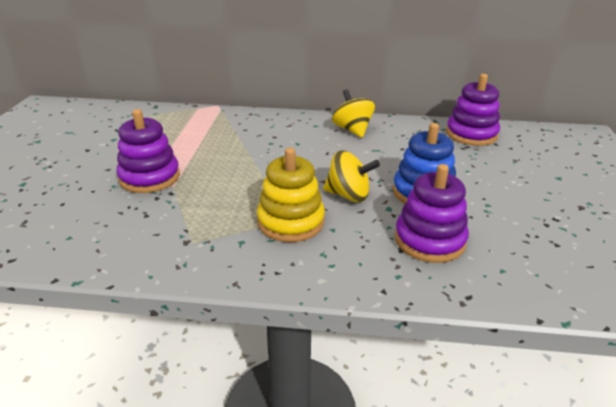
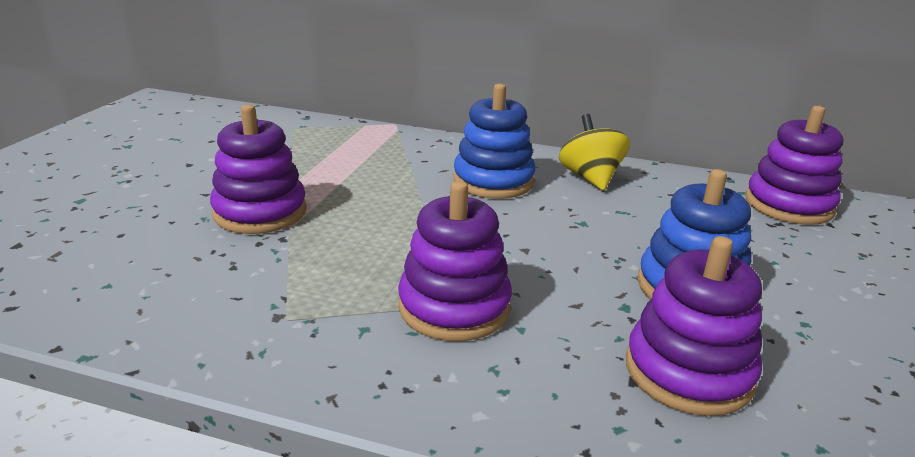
camera: 10 degrees right, 5 degrees down
(291, 222) = (454, 307): yellow stacking toy -> purple stacking toy
(293, 139) = (493, 181): none -> blue stacking toy
(348, 195) = (561, 277): yellow spinning top -> none

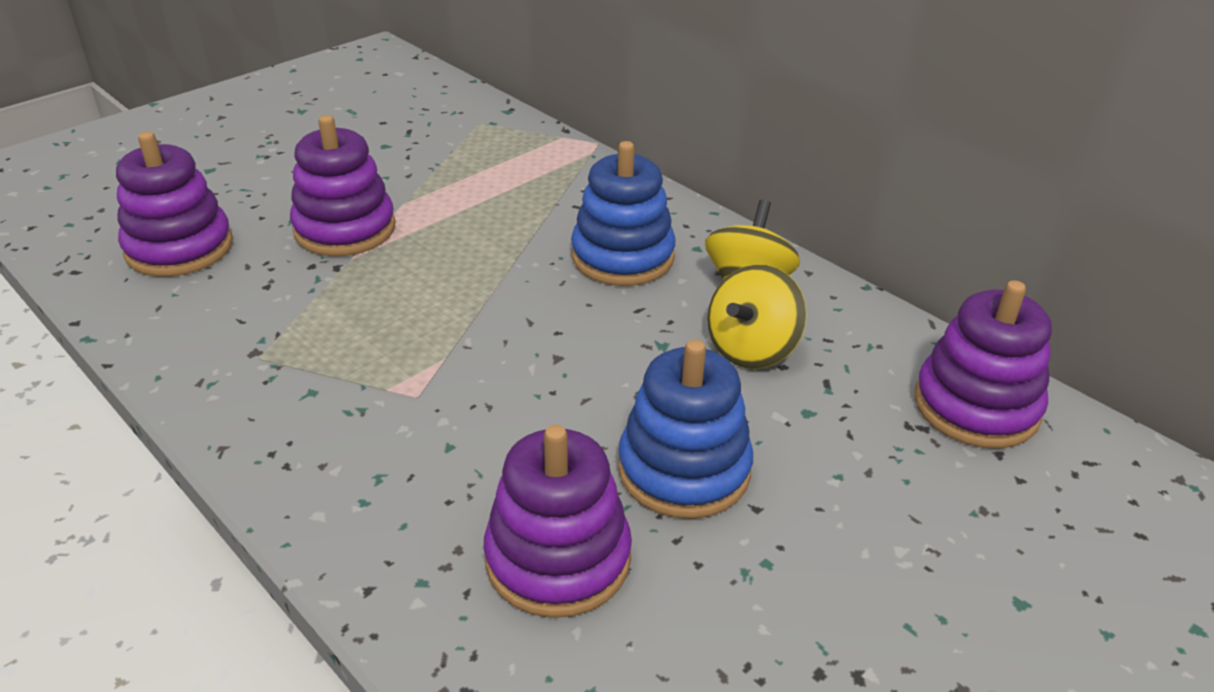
camera: 30 degrees right, 10 degrees up
(454, 307) = (412, 399): purple stacking toy -> purple stacking toy (179, 248)
(638, 210) = (752, 349): none -> yellow spinning top

